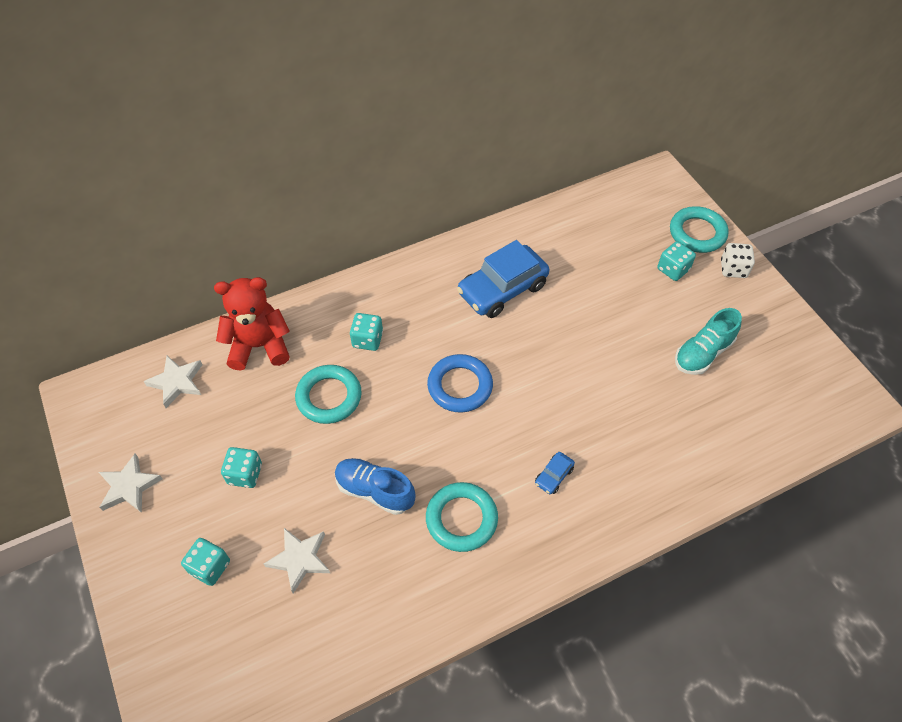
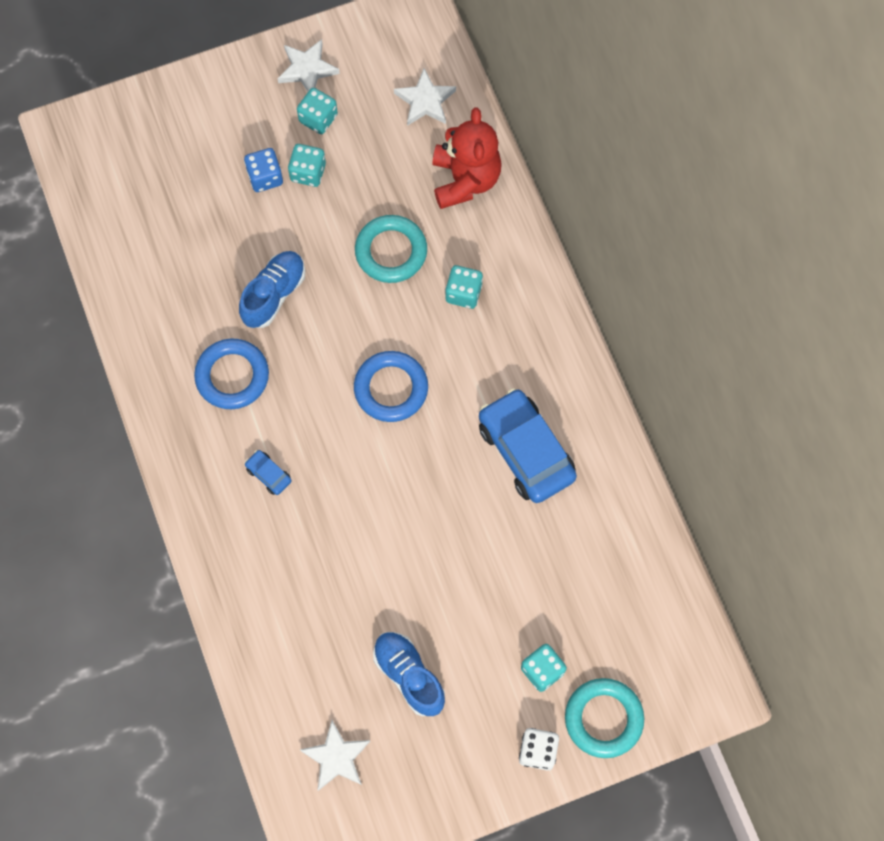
camera: 95 degrees right, 15 degrees up
(210, 567) = (214, 147): turquoise dice -> turquoise dice (318, 118)
(248, 513) = (265, 177): none -> blue dice
(300, 559) = (211, 224): white star -> white star (336, 757)
(461, 519) = (232, 376): turquoise ring -> blue ring
(703, 353) = (409, 675): turquoise shoe -> blue shoe

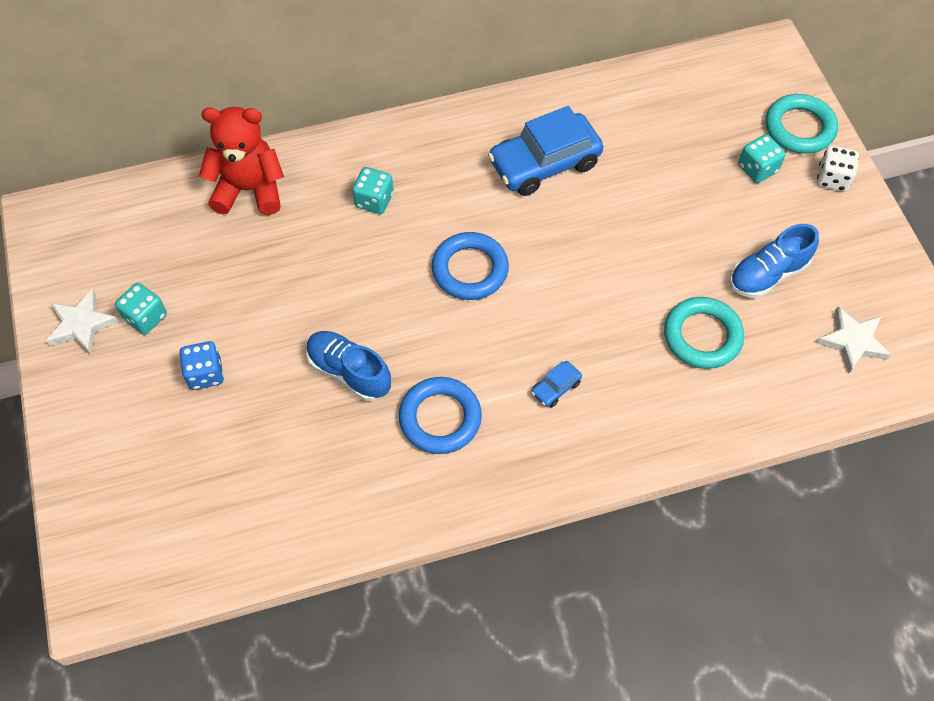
camera: 85 degrees left, 10 degrees down
(308, 172) = (209, 331): turquoise dice -> none
(391, 251) = (317, 259): turquoise ring -> turquoise ring (702, 336)
(425, 101) = (150, 217): white star -> none

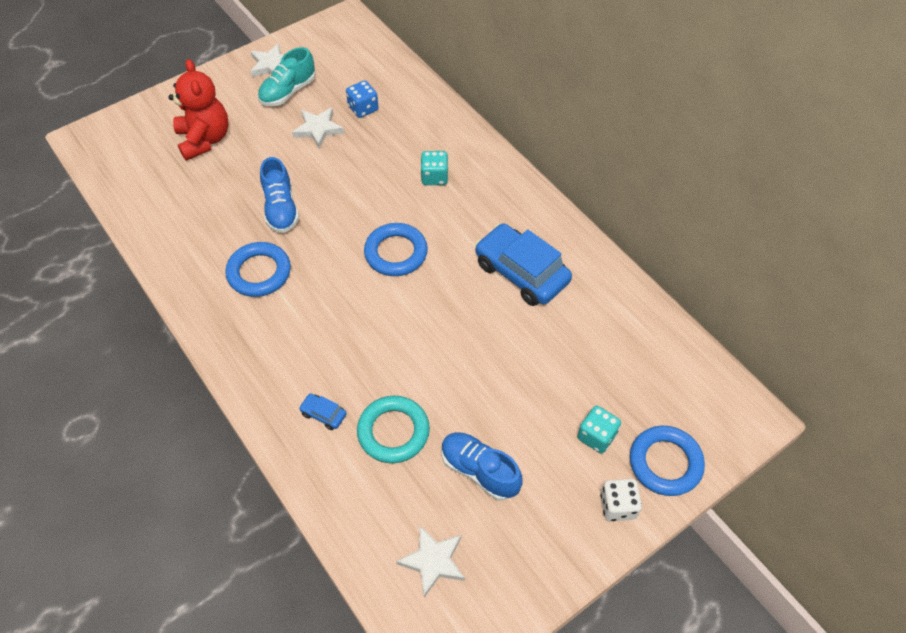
camera: 70 degrees right, 5 degrees down
(145, 317) = (288, 92): turquoise dice -> turquoise shoe
(205, 374) = (255, 135): blue dice -> blue dice (363, 108)
(233, 299) = (318, 129): none -> white star
(249, 189) = (412, 107): red teddy bear -> red teddy bear (204, 139)
(349, 372) = (281, 209): blue shoe -> blue shoe turned 150 degrees clockwise
(556, 388) = (308, 338): blue car -> blue car (323, 414)
(799, 128) = (665, 463): turquoise ring -> blue ring

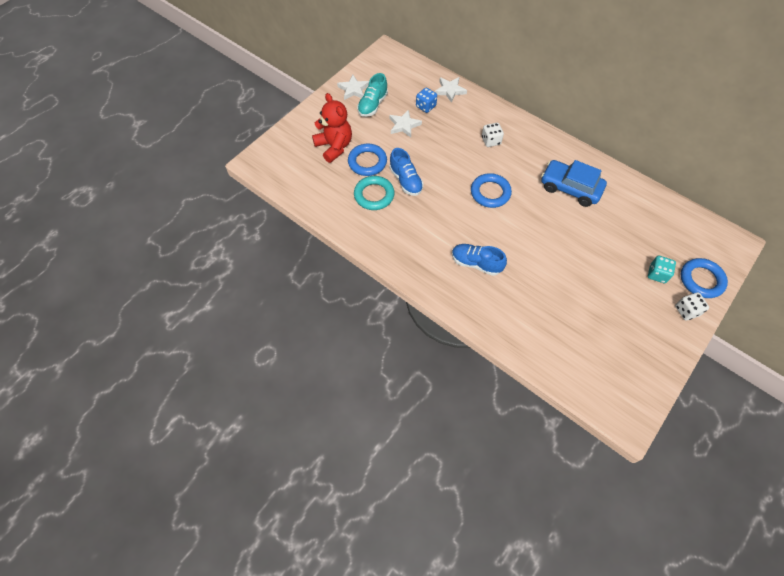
camera: 15 degrees left, 5 degrees up
(259, 272) = (412, 223): blue ring -> blue ring (367, 162)
(323, 414) = (494, 300): blue car -> none
(393, 432) = (541, 300): turquoise ring -> turquoise ring (374, 195)
(433, 561) = (599, 368): white star -> white star (450, 90)
(434, 177) = (491, 141): turquoise dice -> white dice
(479, 471) = (601, 310): blue shoe -> blue shoe (476, 263)

